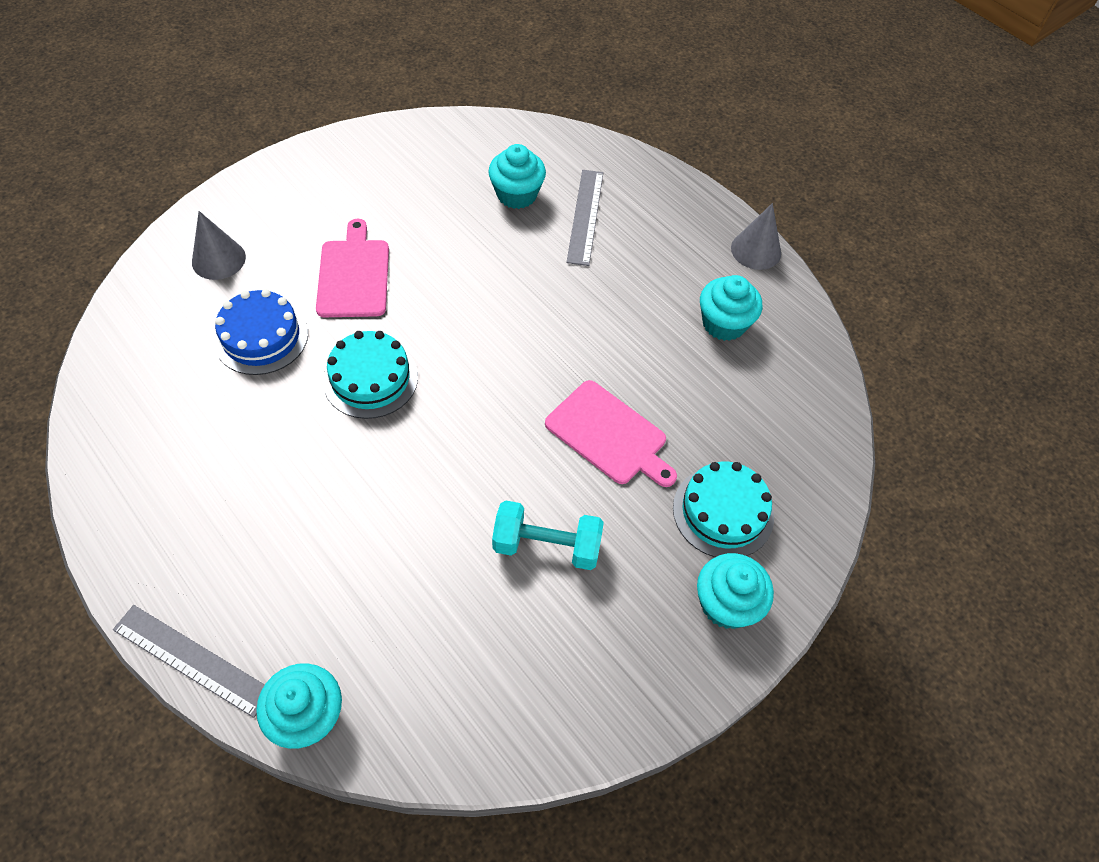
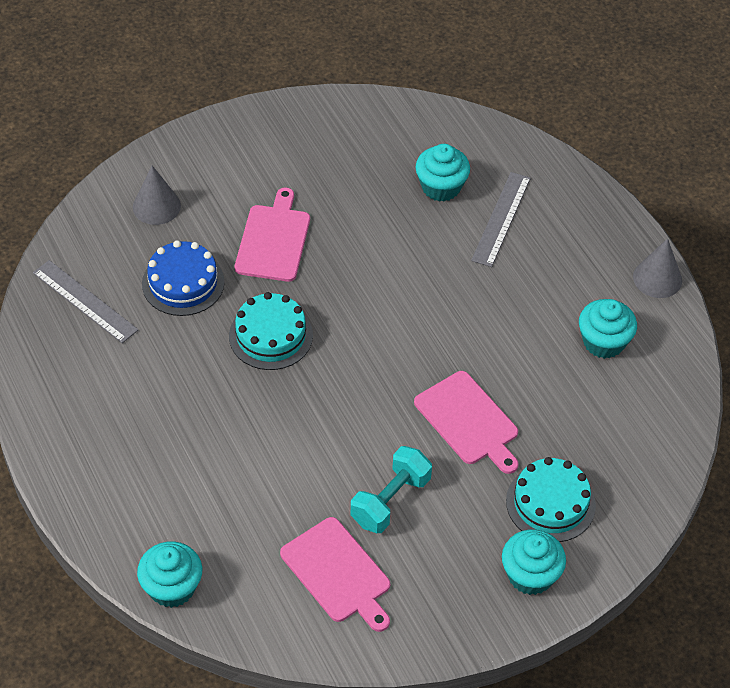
camera: 15 degrees right, 5 degrees down
(192, 659) = (90, 529): grey ruler -> grey ruler (85, 301)
(507, 650) = (338, 573): none -> pink cutting board
(547, 545) = (390, 500): turquoise dumbbell -> turquoise dumbbell turned 75 degrees counterclockwise

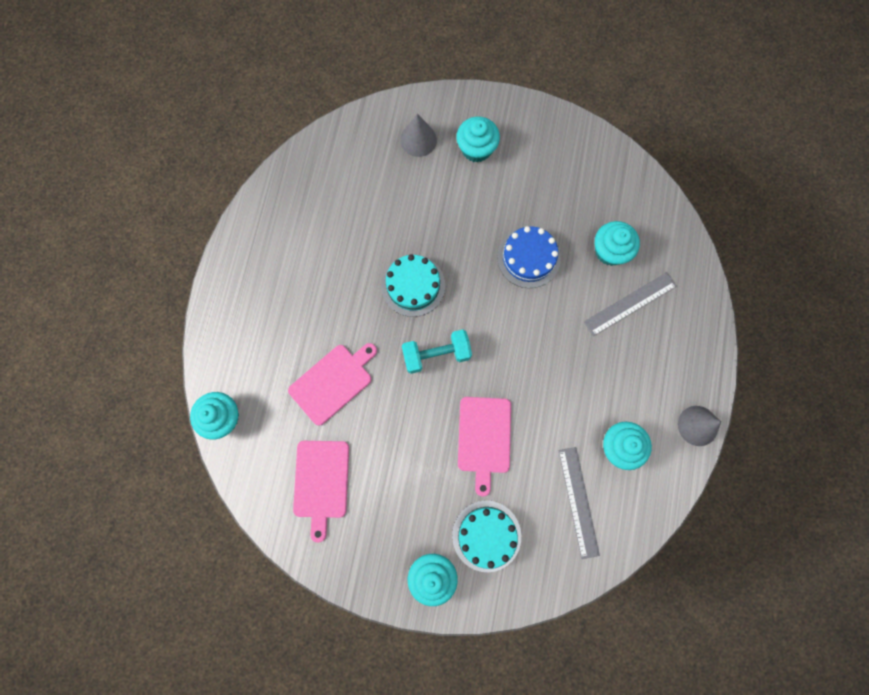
camera: 40 degrees right, 25 degrees up
(85, 301) = (324, 180): grey ruler -> grey ruler (578, 502)
(183, 283) = (391, 208): blue cake -> blue cake (528, 257)
(226, 179) = (476, 149): none -> turquoise cupcake
(273, 240) = (470, 216): pink cutting board -> pink cutting board (333, 382)
(390, 500) = (391, 457): turquoise dumbbell -> turquoise dumbbell (436, 354)

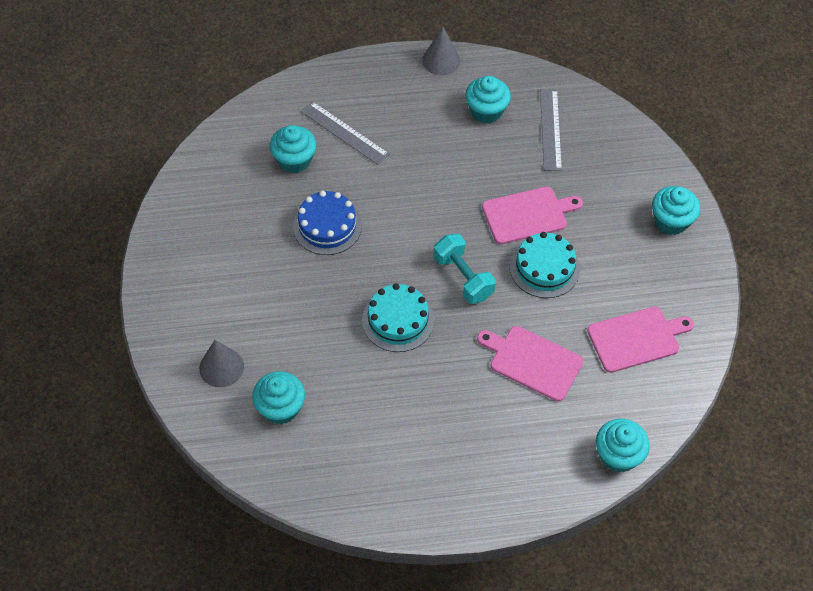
camera: 110 degrees left, 20 degrees down
(476, 149) = (215, 306): turquoise cupcake -> turquoise cupcake (280, 408)
(486, 535) = (615, 189): turquoise cake -> turquoise cake (544, 268)
(578, 502) = (550, 129): grey ruler -> grey ruler turned 60 degrees counterclockwise

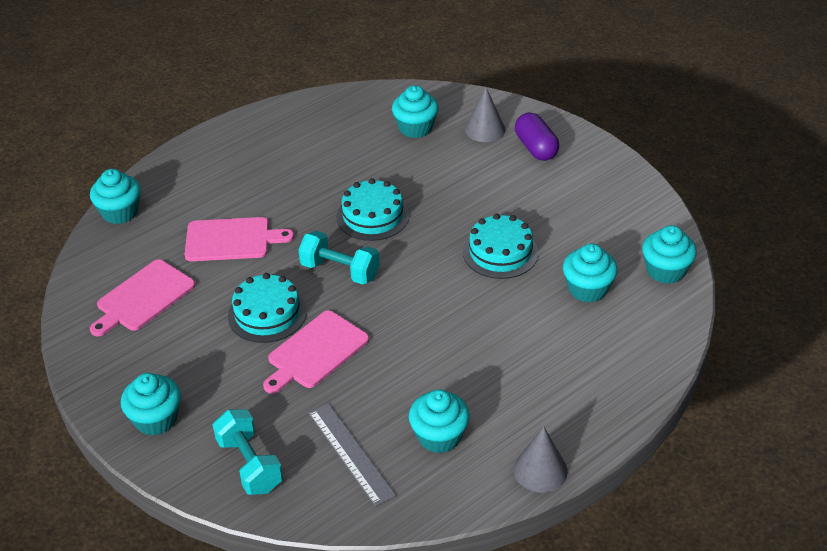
camera: 150 degrees right, 15 degrees down
(200, 317) = (536, 148): none -> purple capsule
(225, 144) = (666, 271): none -> turquoise cupcake
(327, 226) = (500, 252): blue cake -> turquoise cake
(344, 133) = (567, 337): grey ruler -> none
(621, 155) = (250, 464): none -> turquoise dumbbell

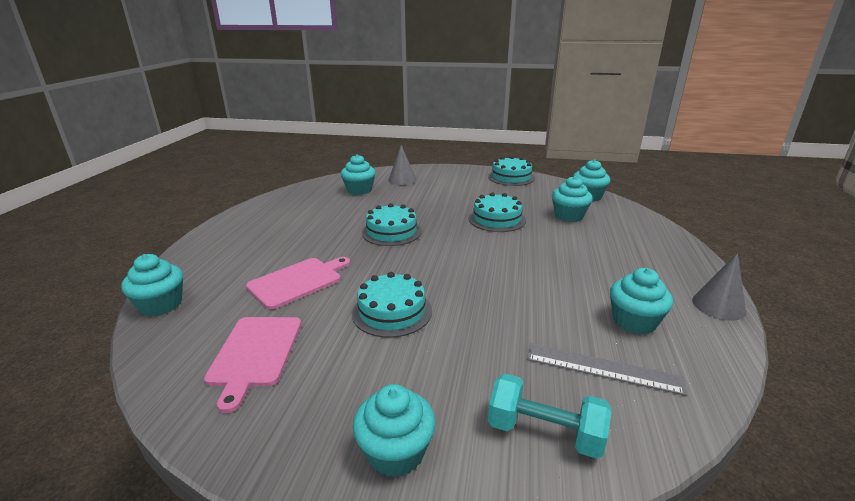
camera: 40 degrees left, 15 degrees down
(315, 352) = (467, 317): pink cutting board -> none
(340, 271) = (412, 265): turquoise dumbbell -> none
(536, 148) = (442, 178): purple capsule -> none
(624, 187) = (511, 177): none -> turquoise cake

